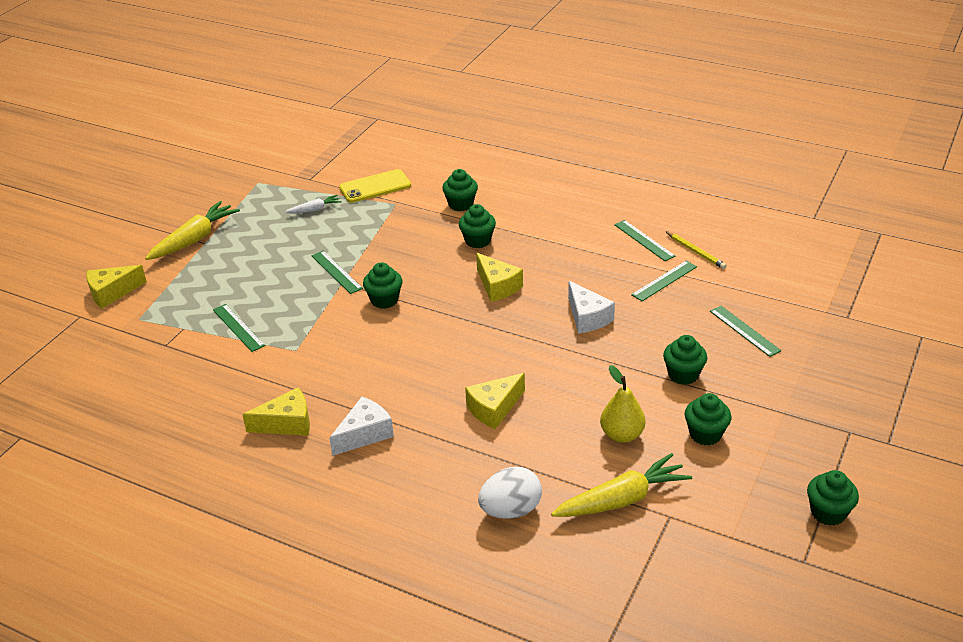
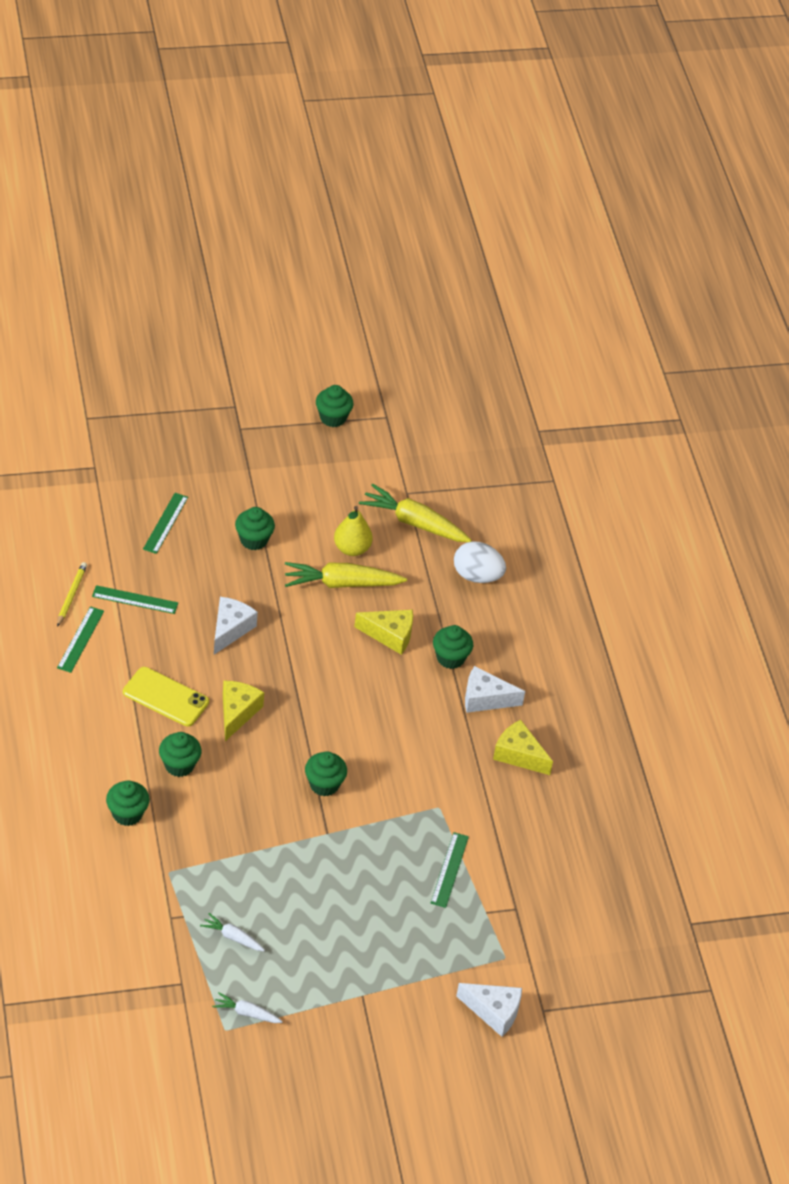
camera: 135 degrees left, 10 degrees up
(112, 293) = (494, 1012): yellow cheese -> white cheese
(194, 239) = (364, 1009): yellow carrot -> yellow carrot (341, 583)
(257, 194) = (246, 1013): none -> white carrot
(336, 272) = (315, 848): green ruler -> none
(375, 187) = (150, 910): yellow phone -> yellow phone (166, 697)
(705, 434) = (310, 503): green cupcake -> green cupcake (450, 658)

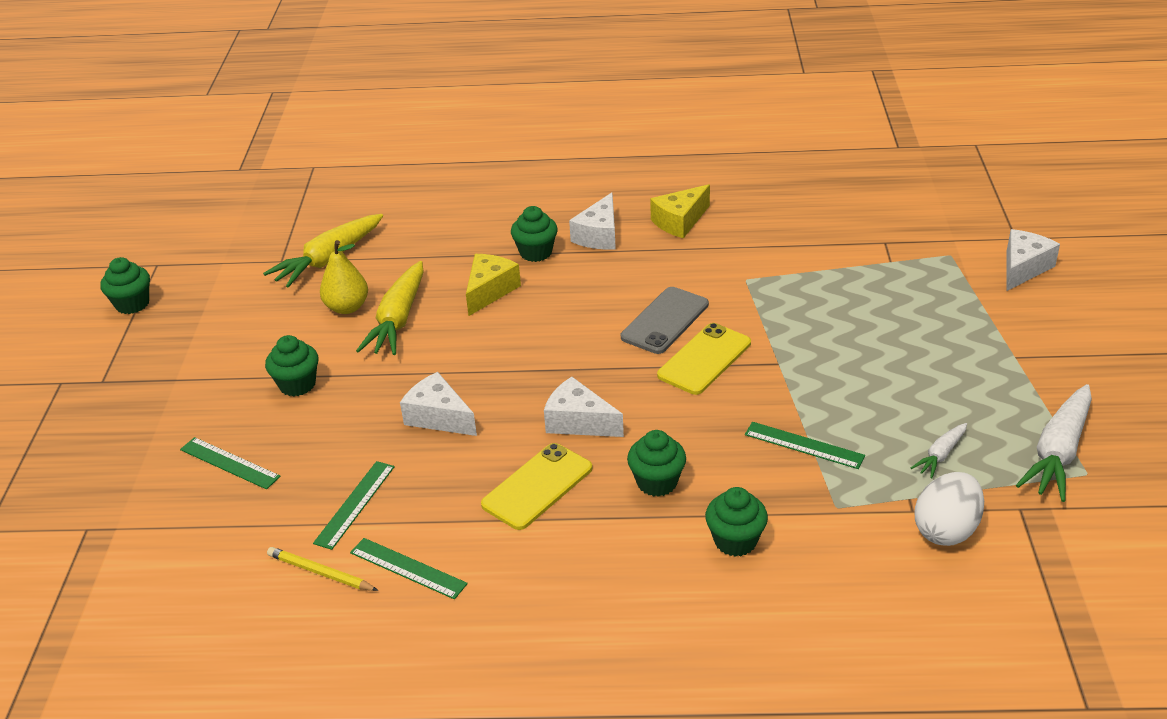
camera: 70 degrees left, 10 degrees down
(237, 712) = (578, 422): yellow cheese -> white cheese
(246, 1013) = (1058, 452): white carrot -> white carrot, size x1.94
(324, 784) = (704, 359): green cupcake -> yellow phone
(370, 755) = (665, 321): none -> grey phone
(449, 869) = (833, 280): green ruler -> green ruler (804, 445)
(477, 576) = (425, 225): white egg -> white egg (946, 530)

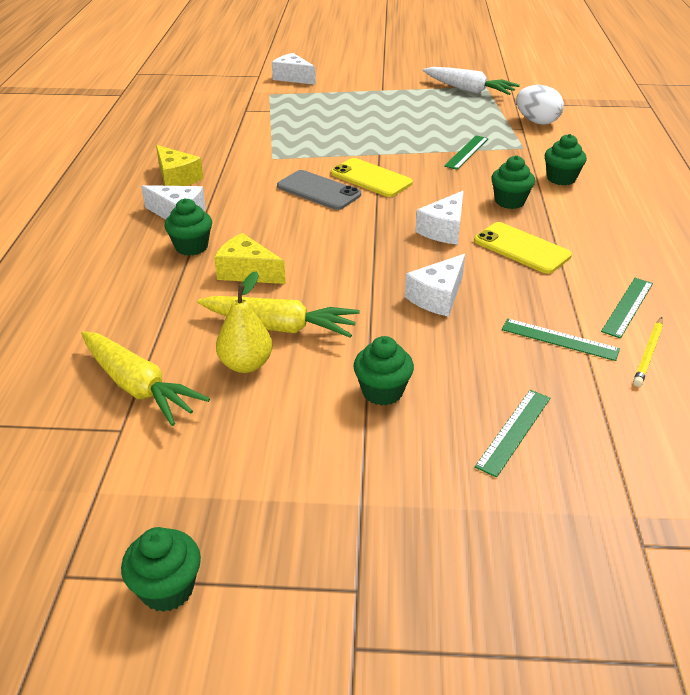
camera: 90 degrees left, 0 degrees up
(940, 455) = (473, 117): white carrot -> none

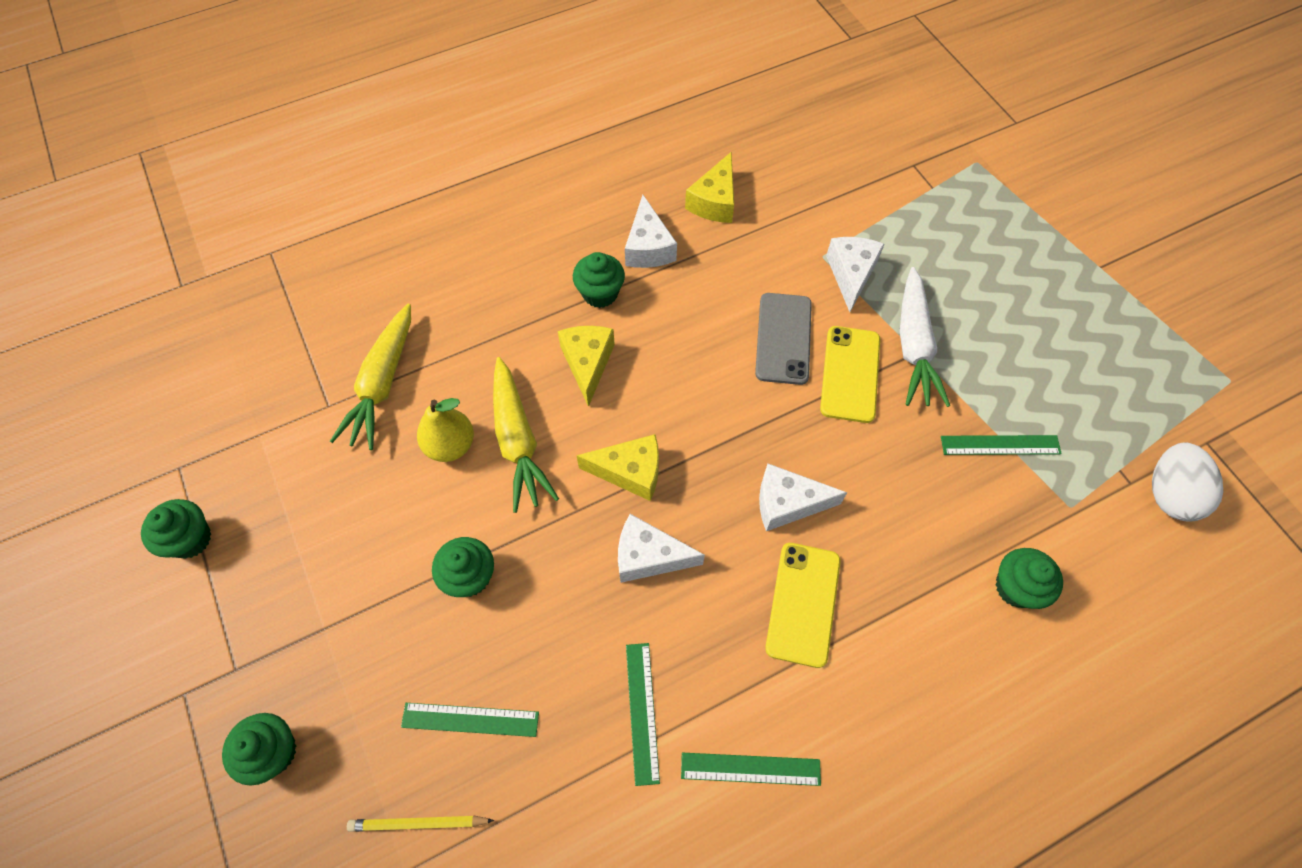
camera: 60 degrees right, 25 degrees up
(293, 78) = (1044, 157): white cheese -> white cheese (851, 274)
(360, 283) = (630, 472): none -> yellow cheese
(468, 90) = (1197, 366): white carrot -> white carrot (914, 346)
(509, 201) = (906, 548): green cupcake -> green cupcake (273, 752)
(648, 354) = (668, 819): yellow pencil -> yellow pencil (418, 823)

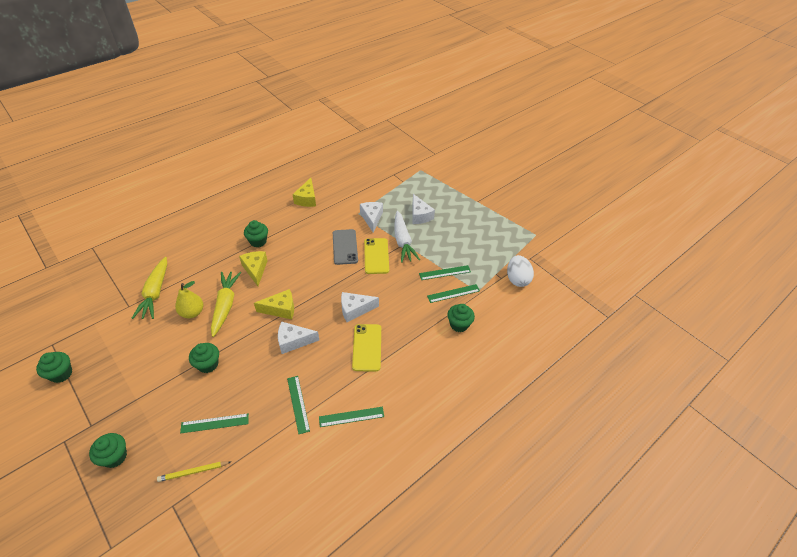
camera: 15 degrees left, 15 degrees down
(518, 441) = (225, 305): yellow carrot -> yellow carrot turned 150 degrees counterclockwise
(648, 247) = (278, 220): white cheese -> white cheese (420, 215)
(1013, 503) = (453, 293): none -> green ruler

